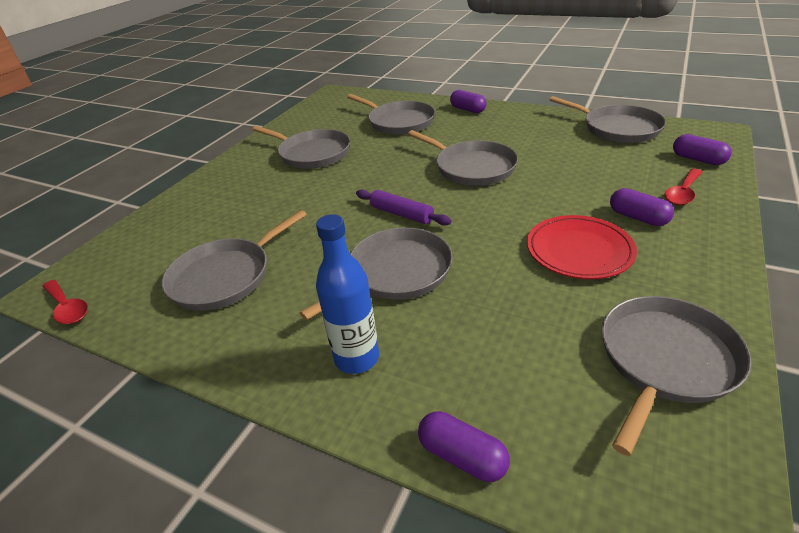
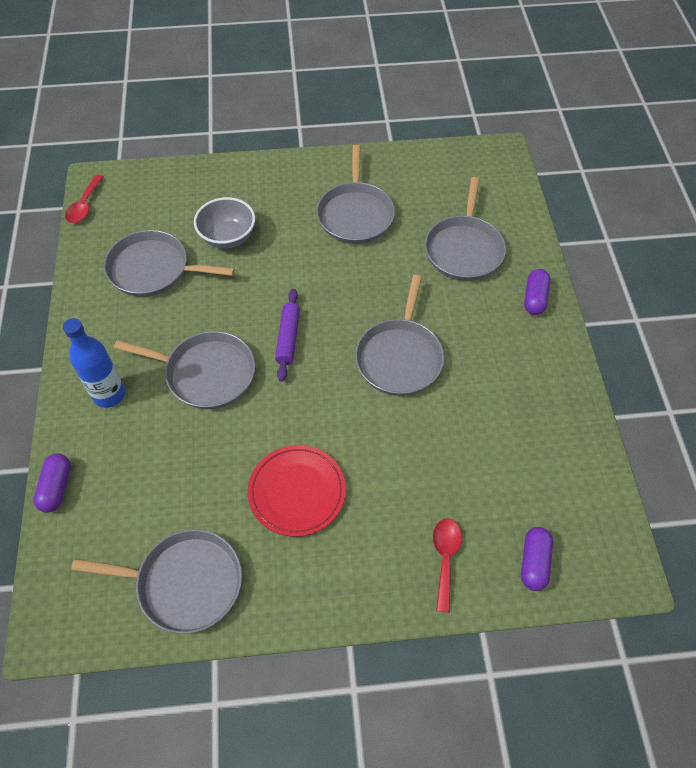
camera: 55 degrees right, 20 degrees up
(250, 219) = (228, 237): none -> grey bowl
(617, 128) = (572, 464): grey pan -> none
(638, 217) = (376, 526): purple capsule -> none
(682, 193) = (445, 558): red spoon -> red spoon turned 90 degrees clockwise

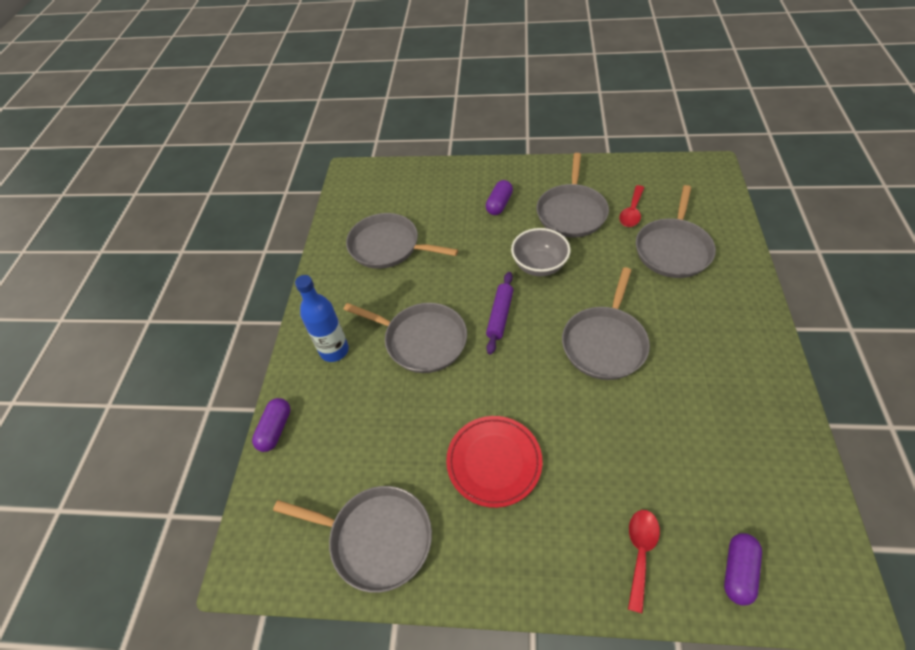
camera: 15 degrees right, 5 degrees down
(84, 205) = (339, 191): red spoon -> red spoon (632, 212)
(228, 237) = (455, 224): grey bowl -> grey bowl (539, 265)
(535, 298) = (743, 299): purple capsule -> purple capsule (499, 204)

